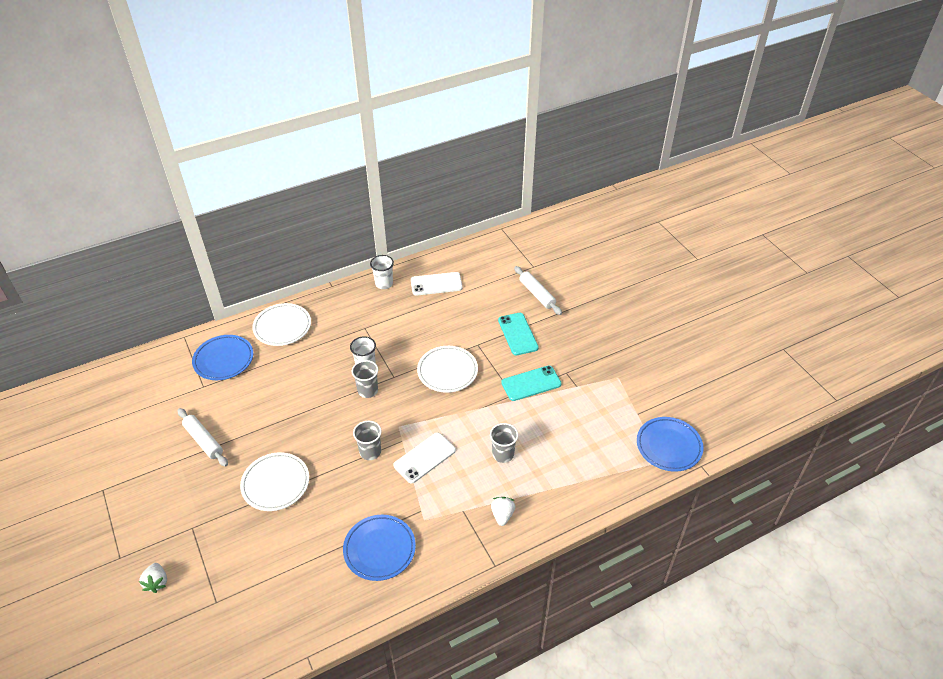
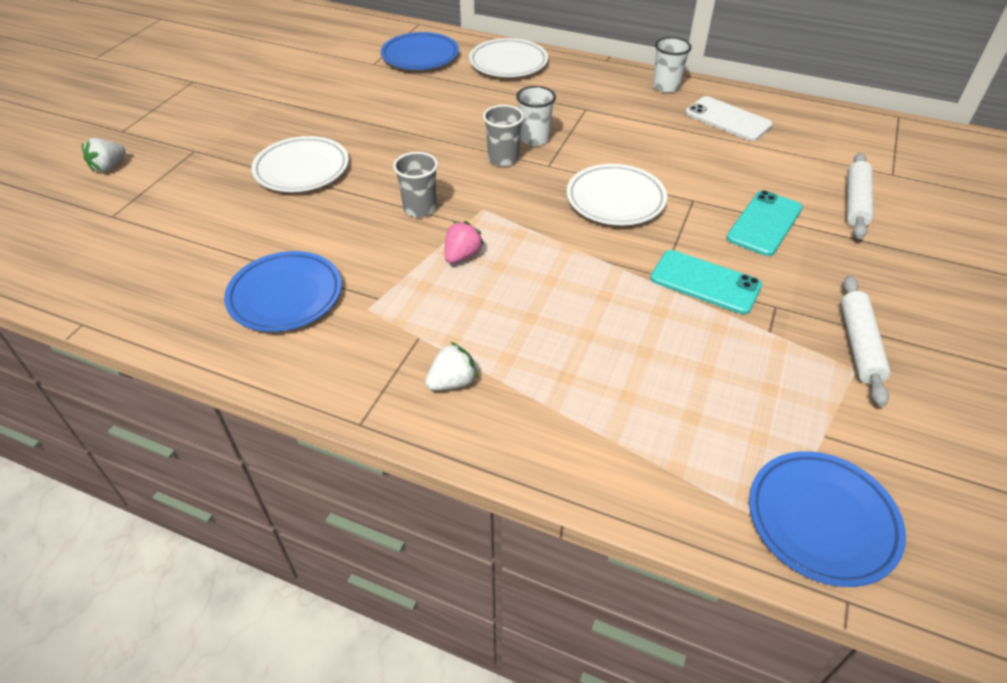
camera: 50 degrees right, 0 degrees up
(204, 440) = (308, 99): white rolling pin -> white rolling pin (859, 345)
(425, 458) = (462, 256): white phone -> pink strawberry
(503, 454) = (553, 323): grey cup -> none

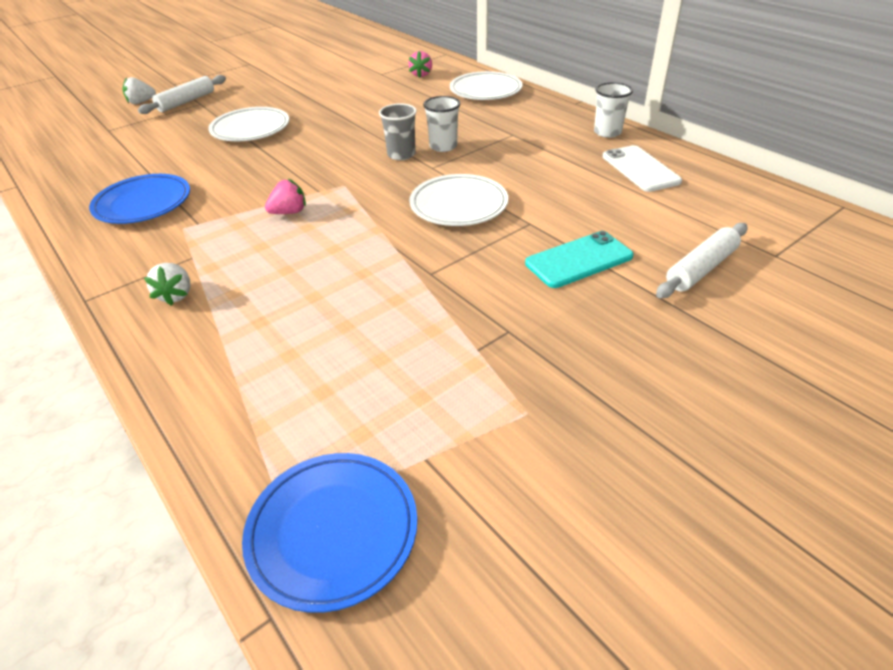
camera: 30 degrees right, 5 degrees down
(420, 56) = (421, 75): blue plate -> pink strawberry
(420, 208) = (298, 173): grey cup -> none
(452, 382) = (176, 295): white strawberry -> white strawberry turned 90 degrees clockwise
(705, 282) = (464, 290): turquoise phone -> none
(859, 345) = (557, 394): white rolling pin -> white rolling pin (186, 102)

